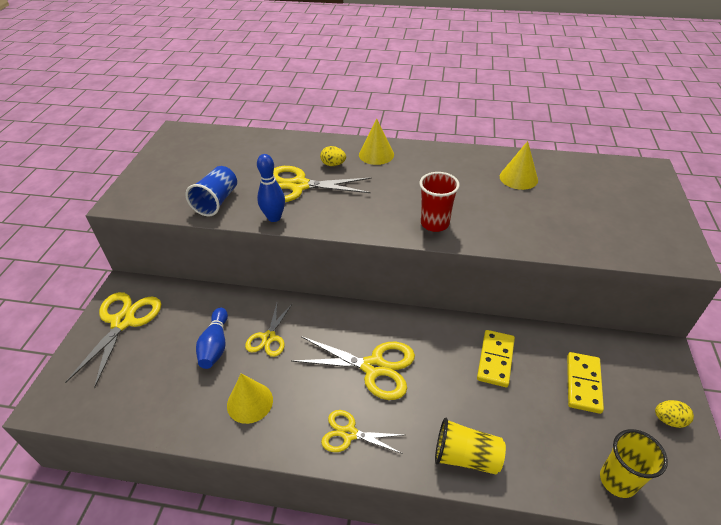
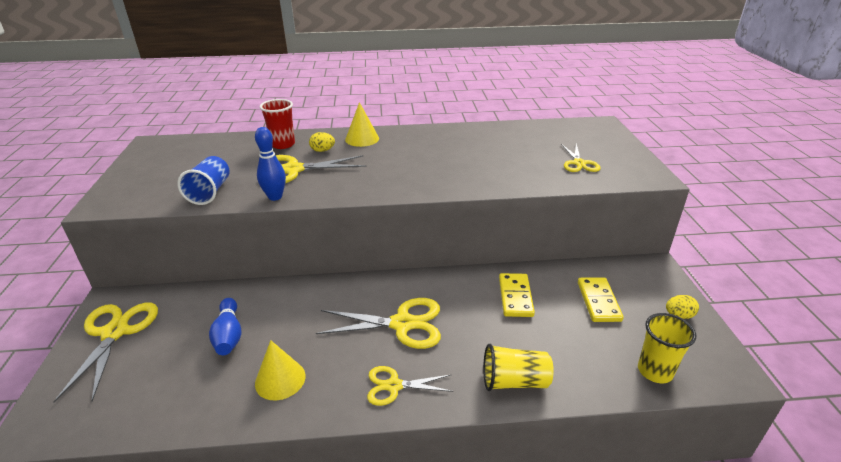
camera: 15 degrees left, 10 degrees down
(268, 338) = (286, 318): yellow scissors -> yellow scissors (579, 163)
(434, 223) = (434, 182): red cup -> red cup (283, 144)
(518, 178) = (496, 141): yellow cone -> none

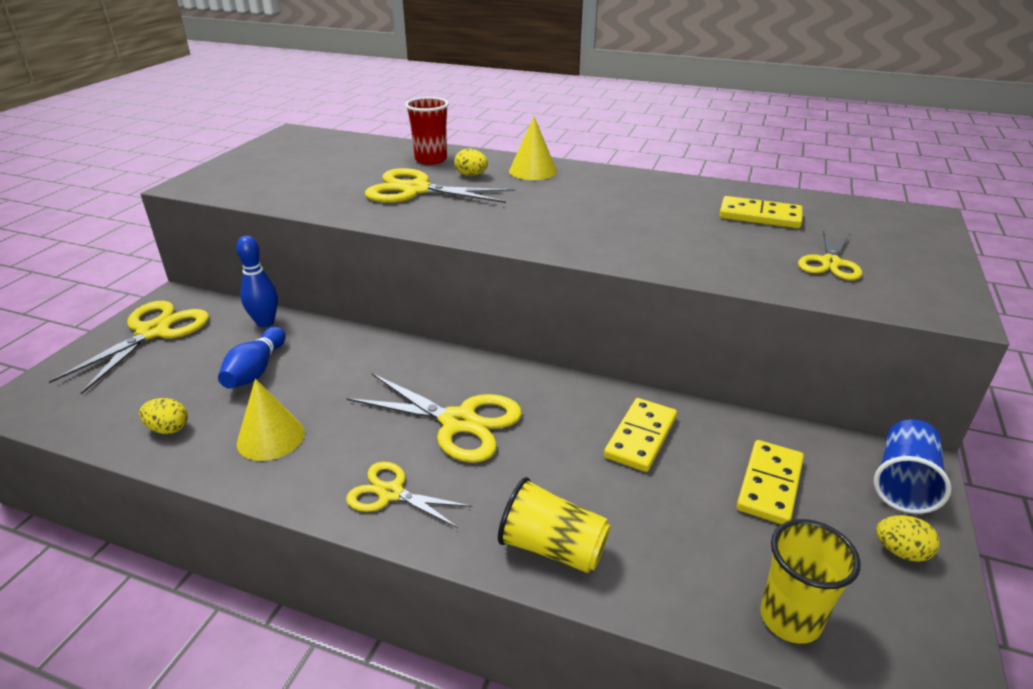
camera: 25 degrees right, 0 degrees up
(193, 402) = (168, 429): none -> yellow egg
(210, 192) = (304, 195): blue cup -> blue cup (903, 482)
(275, 197) = (368, 215): blue bowling pin -> blue bowling pin (265, 322)
(521, 142) = (759, 216): none -> yellow domino

